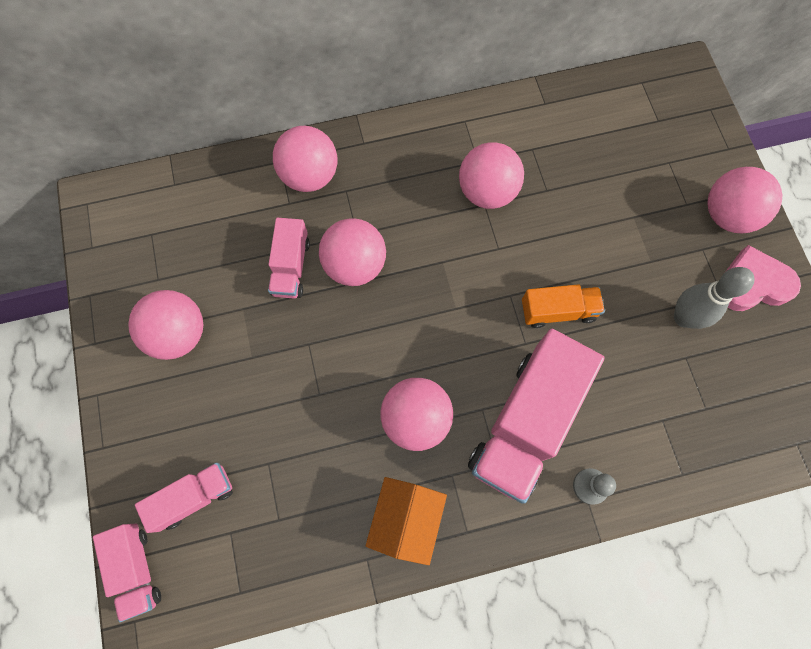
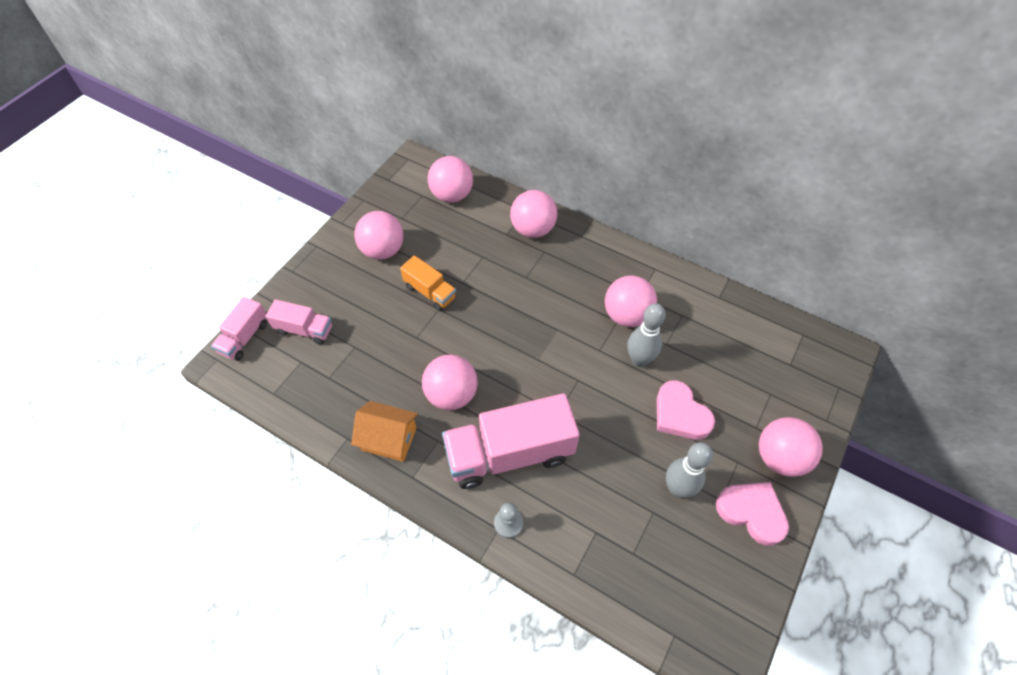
camera: 45 degrees right, 15 degrees down
(291, 267) = (472, 265): pink truck -> none
(355, 265) = (507, 291): pink ball -> pink ball (452, 195)
(406, 519) = (389, 439): orange house -> orange house turned 45 degrees clockwise
(540, 227) = (639, 360): none -> grey bowling pin
(558, 311) = (598, 413): orange truck -> orange truck (430, 292)
(621, 247) = (680, 414): none -> pink heart

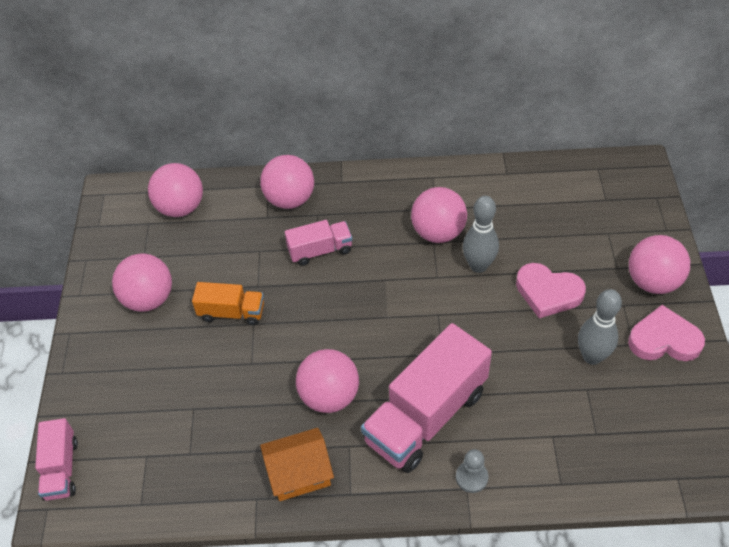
camera: 30 degrees left, 5 degrees down
(304, 330) = (124, 423): pink truck -> pink truck (320, 250)

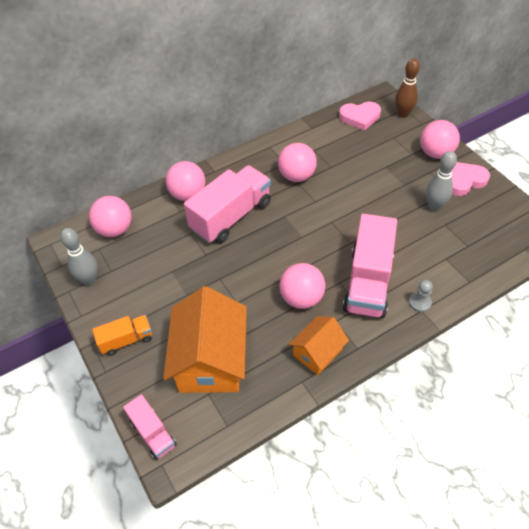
camera: 30 degrees left, 0 degrees up
(148, 299) = (135, 295): pink ball -> none
(175, 418) = (210, 360): none -> orange house
(231, 312) = (200, 278): orange truck -> orange truck (126, 340)
(320, 250) = (231, 216): pink truck -> pink truck, size x1.92
(478, 266) = (334, 185): grey bowling pin -> grey bowling pin (89, 280)
(548, 293) = (385, 183): pink heart -> pink heart (360, 117)
(648, 204) = (403, 114): none -> brown bowling pin

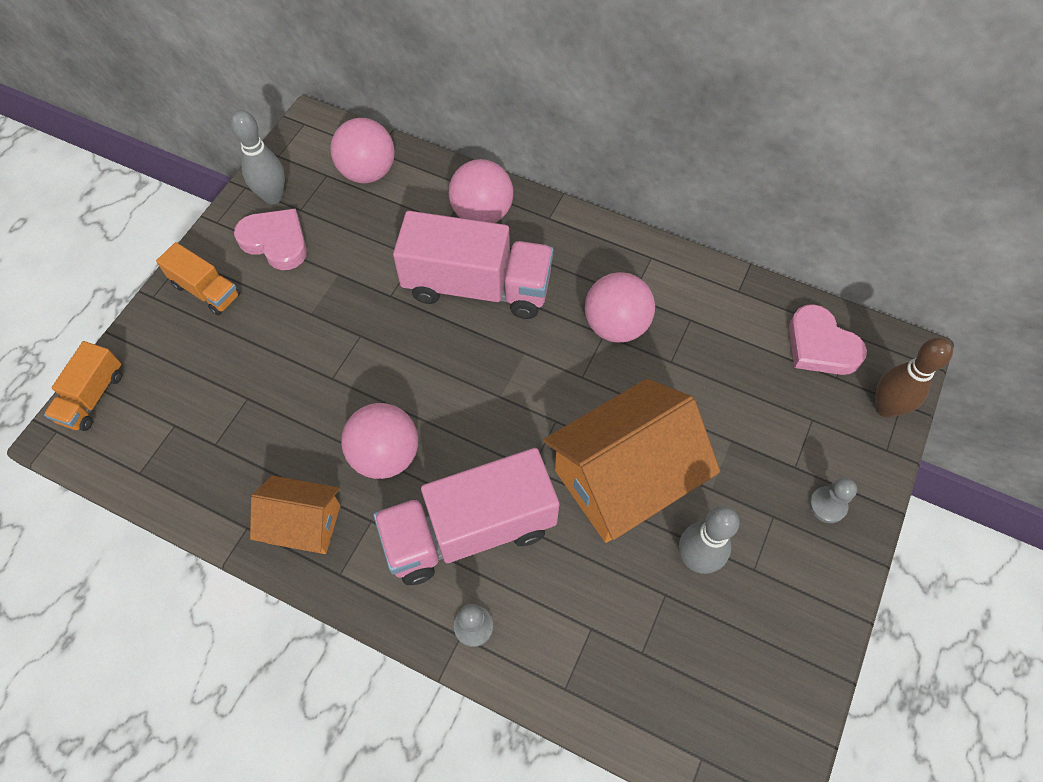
camera: 55 degrees right, 10 degrees up
(153, 433) = (92, 397): pink truck -> orange truck
(210, 360) = (224, 399): orange house -> orange house (623, 478)
(435, 153) = (827, 505): pink ball -> grey pawn
(464, 181) = (794, 583): pink heart -> pink heart (276, 242)

